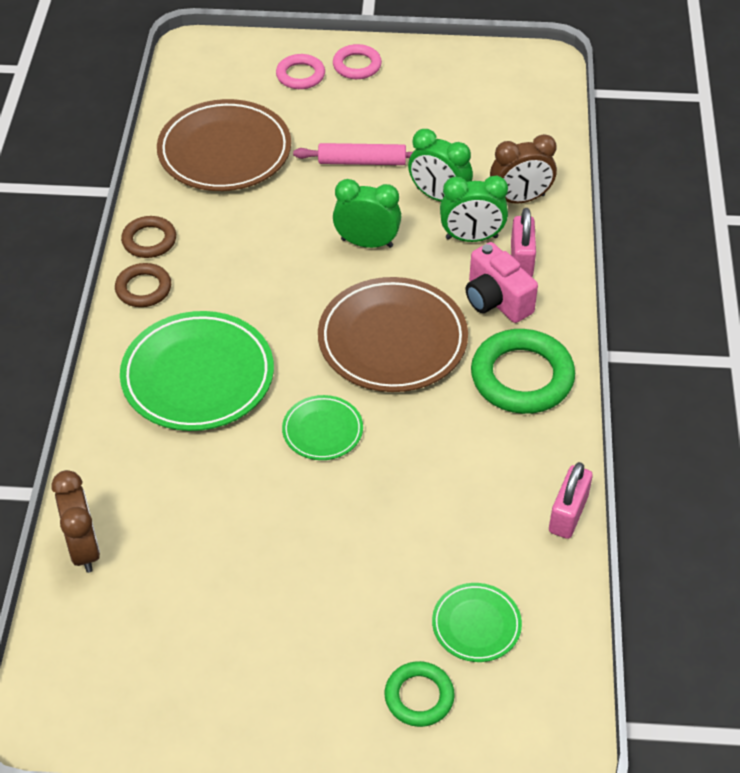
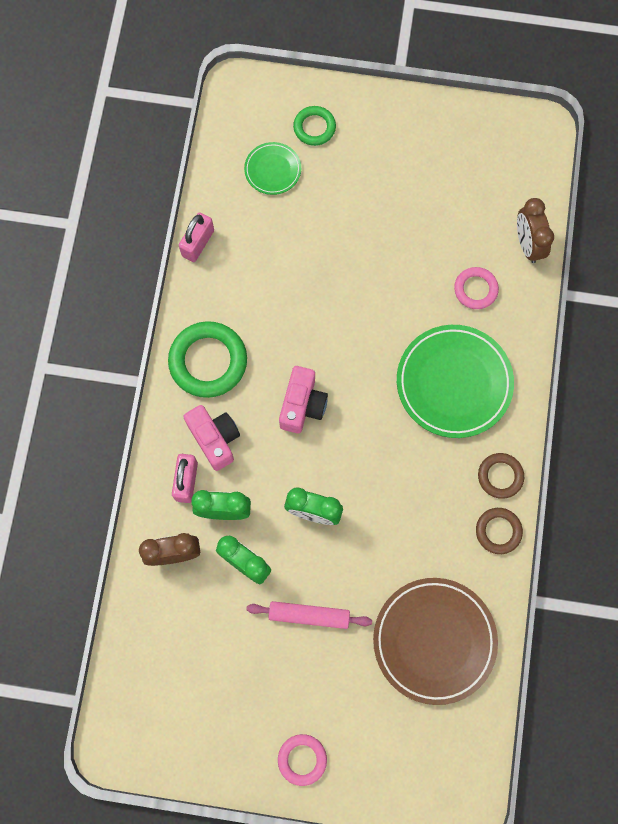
camera: 175 degrees left, 25 degrees up
(300, 75) = (359, 748): pink ring -> pink ring (475, 289)
(322, 430) = (362, 325): green plate -> none
(392, 340) = (302, 405): brown plate -> pink camera

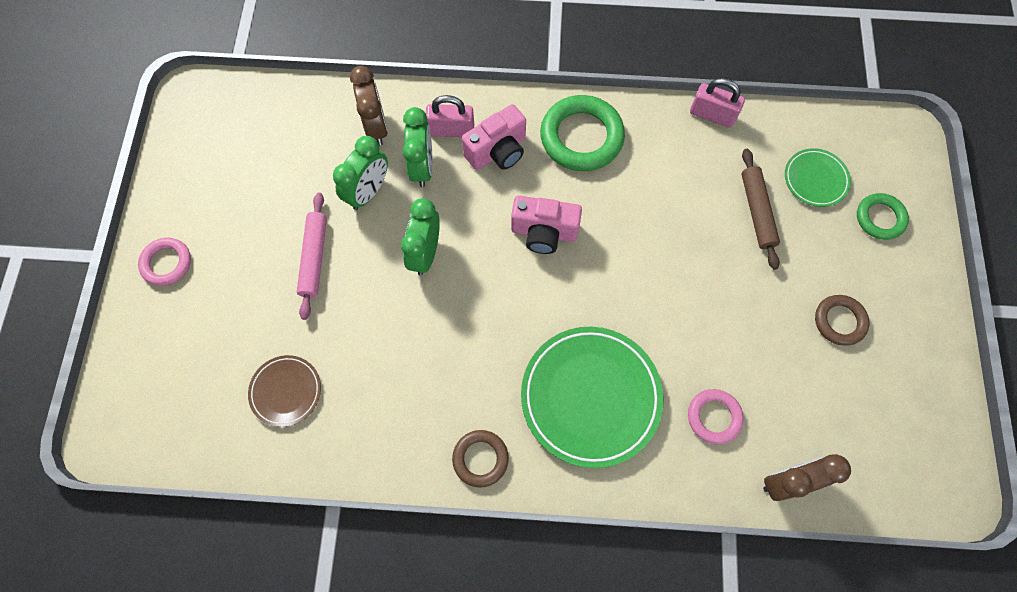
camera: 85 degrees right, 5 degrees down
(298, 223) = (756, 211): none -> brown rolling pin
(434, 640) = (286, 391): brown plate -> brown plate, size x0.51
(498, 531) = (413, 459): brown ring -> brown ring (839, 321)

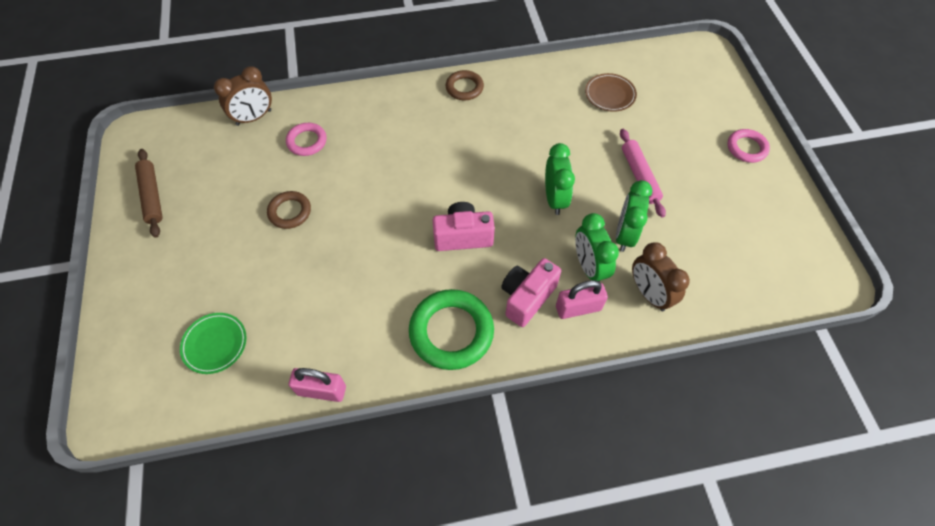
camera: 165 degrees right, 10 degrees down
(590, 397) = (398, 135): green plate -> none
(756, 211) = (274, 299): brown rolling pin -> brown rolling pin (152, 196)
(839, 321) = (205, 224): brown ring -> brown ring (290, 212)
(879, 218) = (155, 320): green ring -> none

